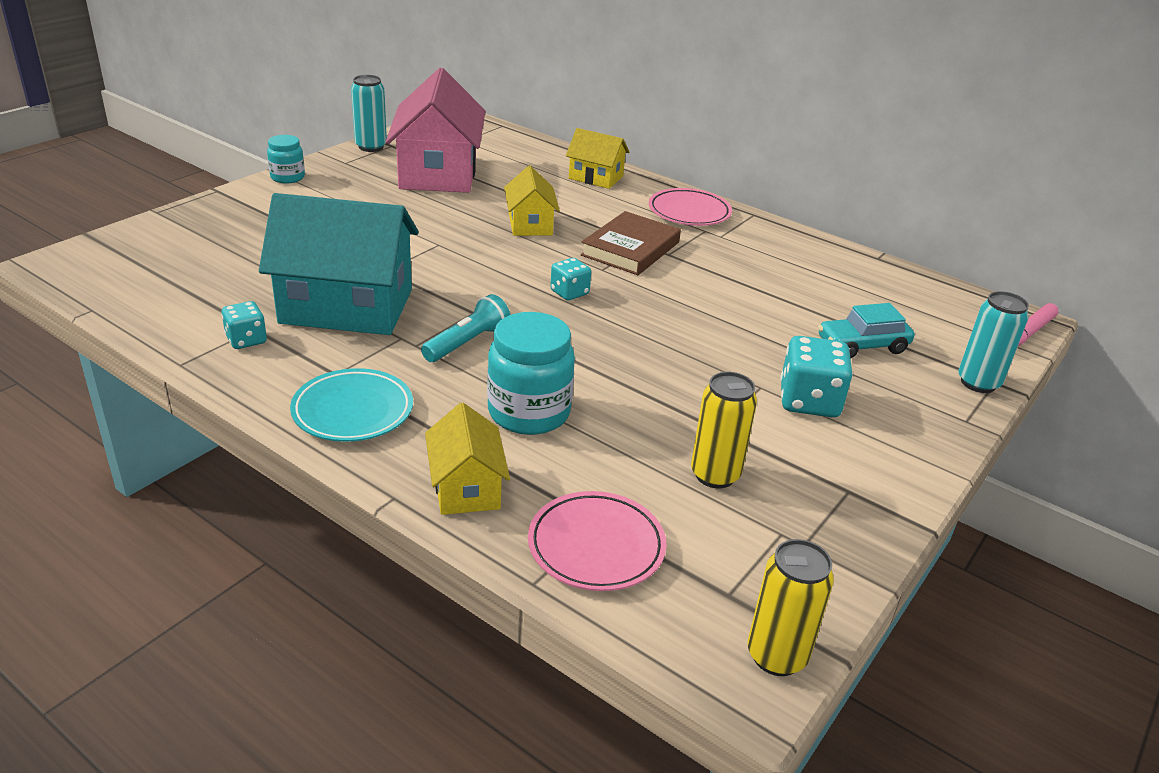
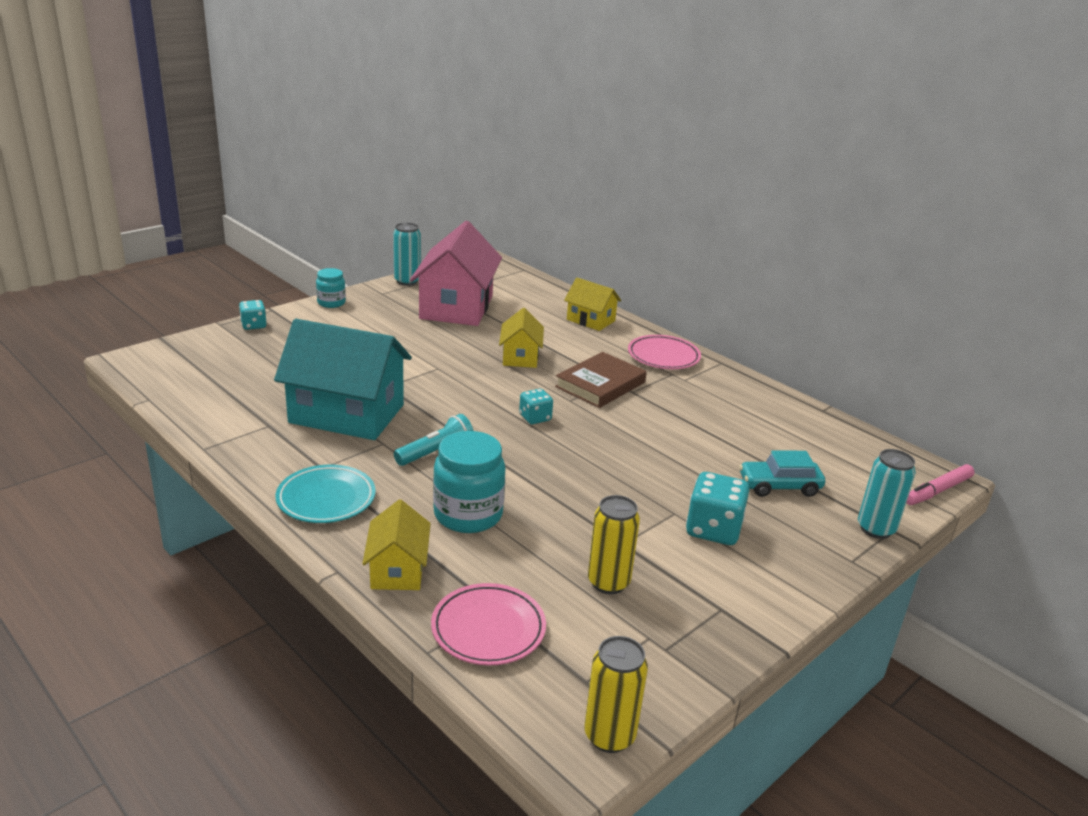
camera: 10 degrees right, 5 degrees down
(246, 340) = (259, 434): turquoise dice -> turquoise dice (253, 325)

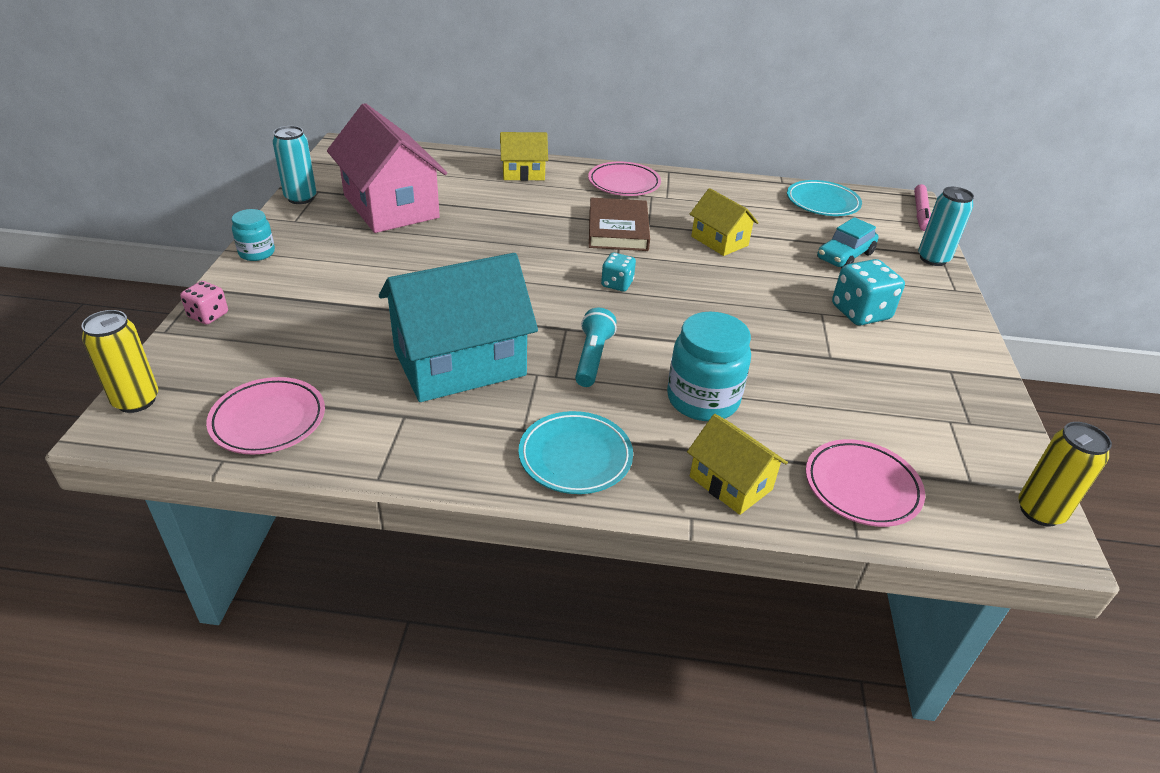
camera: 40 degrees left, 10 degrees up
(199, 392) = (268, 420): none -> pink plate
(253, 325) = (208, 315): turquoise dice -> pink dice
(520, 357) = (520, 232): yellow house -> yellow house (719, 241)
(608, 582) = (869, 395): yellow can -> yellow can (136, 401)
(836, 440) = (822, 203): none -> turquoise plate

